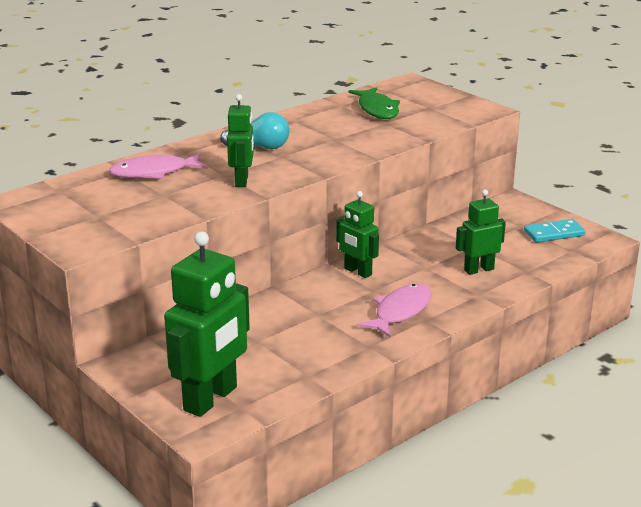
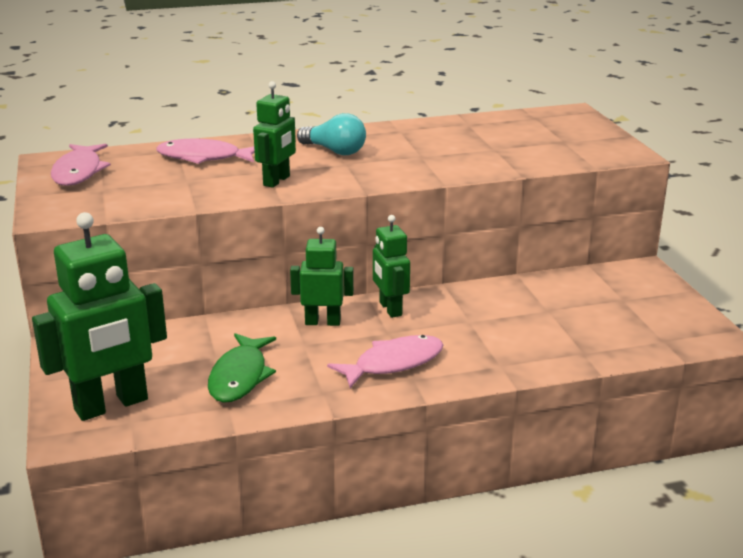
camera: 25 degrees right, 0 degrees up
(56, 206) = (79, 172): none -> pink fish
(377, 110) = (502, 134): green fish -> green fish (240, 376)
(478, 269) = (527, 338): green robot -> green robot (323, 322)
(554, 233) = (658, 317): turquoise domino -> none

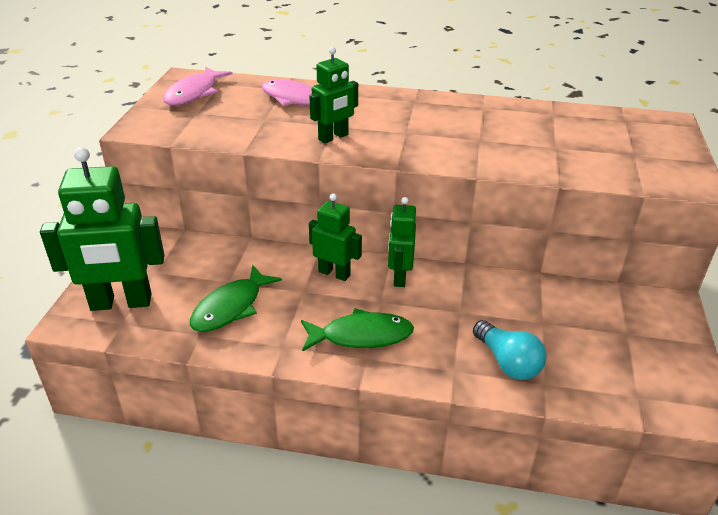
camera: 25 degrees right, 10 degrees up
(334, 151) = (408, 117): turquoise light bulb -> turquoise light bulb (507, 362)
(393, 363) = (361, 336): pink fish -> green fish

